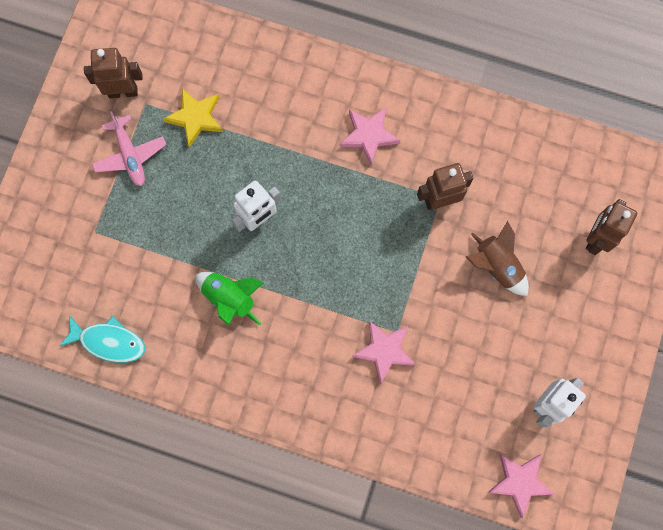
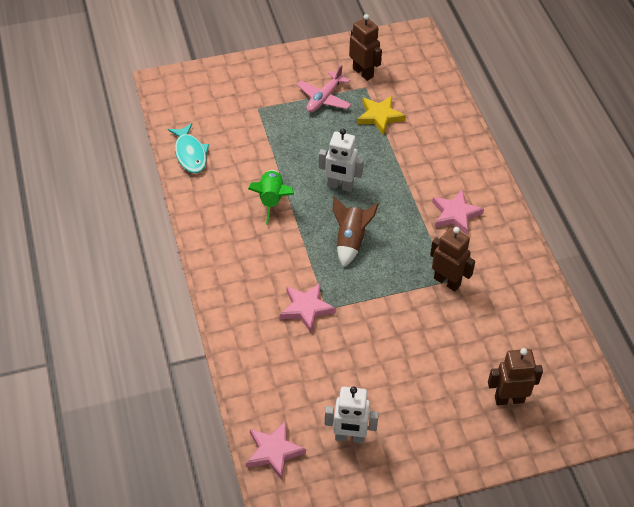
camera: 55 degrees right, 25 degrees down
(496, 266) = (429, 344): brown rocket -> brown rocket (351, 241)

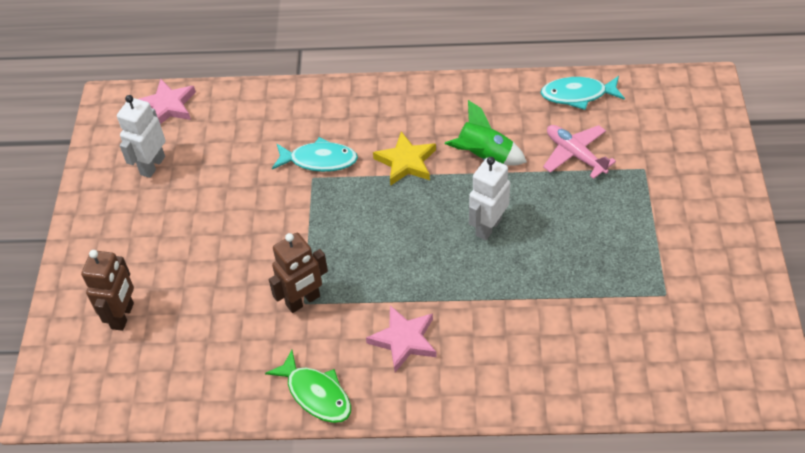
camera: 110 degrees right, 0 degrees up
(306, 308) = (319, 160): pink star -> turquoise fish
(324, 98) = (651, 242): pink plane -> pink plane (575, 155)
(351, 241) = (398, 219): brown rocket -> none
(363, 72) = (698, 299): brown robot -> none
(379, 116) = (604, 298): yellow star -> yellow star (406, 162)
(518, 253) = (316, 394): none -> green fish

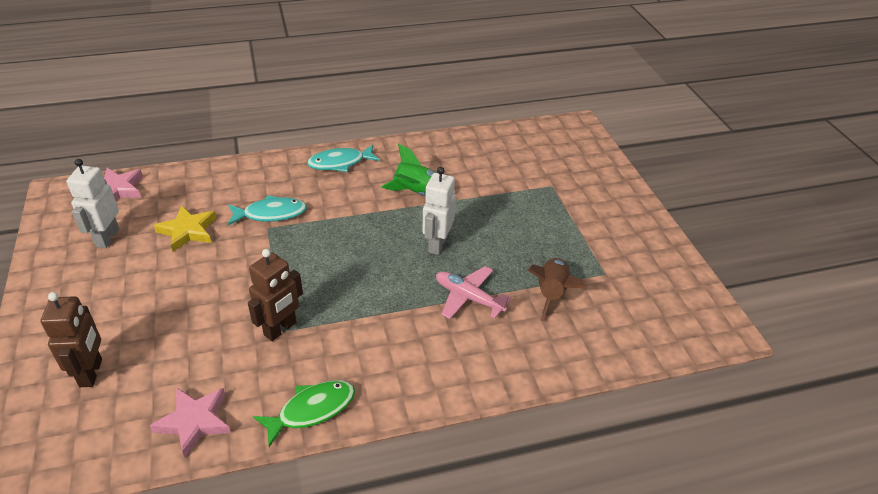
camera: 20 degrees left, 10 degrees down
(316, 394) = (312, 410): green fish -> green fish turned 60 degrees counterclockwise
(404, 340) = (387, 347): pink star -> pink star (194, 421)
(406, 162) = (350, 205): yellow star -> yellow star (188, 231)
(575, 155) = (493, 183): pink plane -> pink plane (468, 298)
(577, 95) = (480, 143): turquoise fish -> turquoise fish (340, 163)
(596, 310) = (551, 294): none -> brown rocket

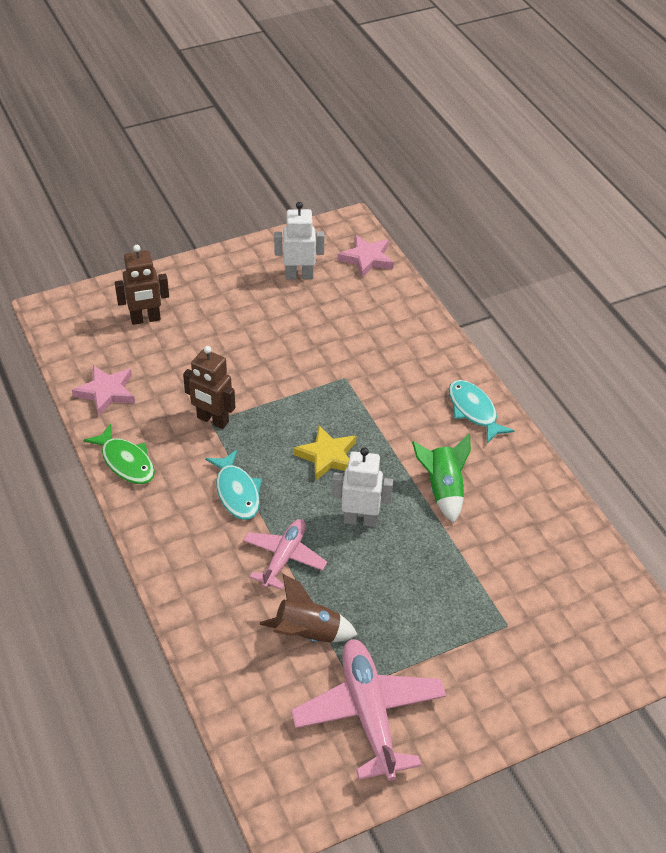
camera: 80 degrees right, 5 degrees up
(188, 231) = (324, 323): yellow star -> yellow star (327, 456)
(271, 214) = (367, 375): turquoise fish -> turquoise fish (237, 492)
(628, 269) = (369, 714): none -> pink plane

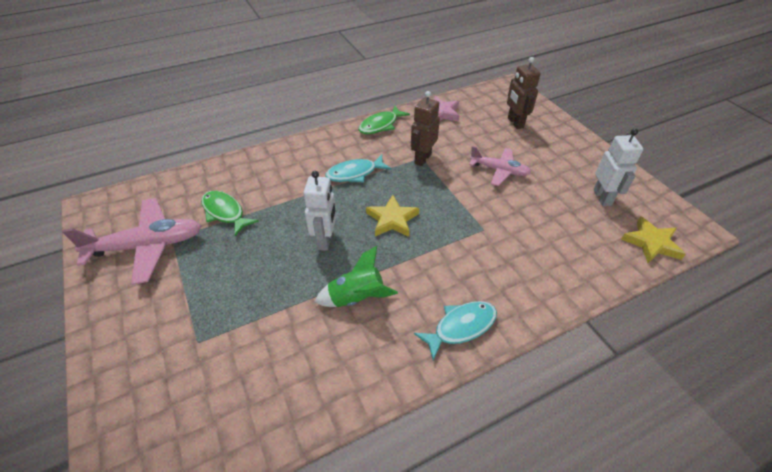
camera: 90 degrees right, 0 degrees up
(284, 558) = (293, 199): pink plane -> pink plane (499, 170)
(307, 633) = (225, 212): brown rocket -> green fish
(367, 259) = (651, 243): pink star -> yellow star

